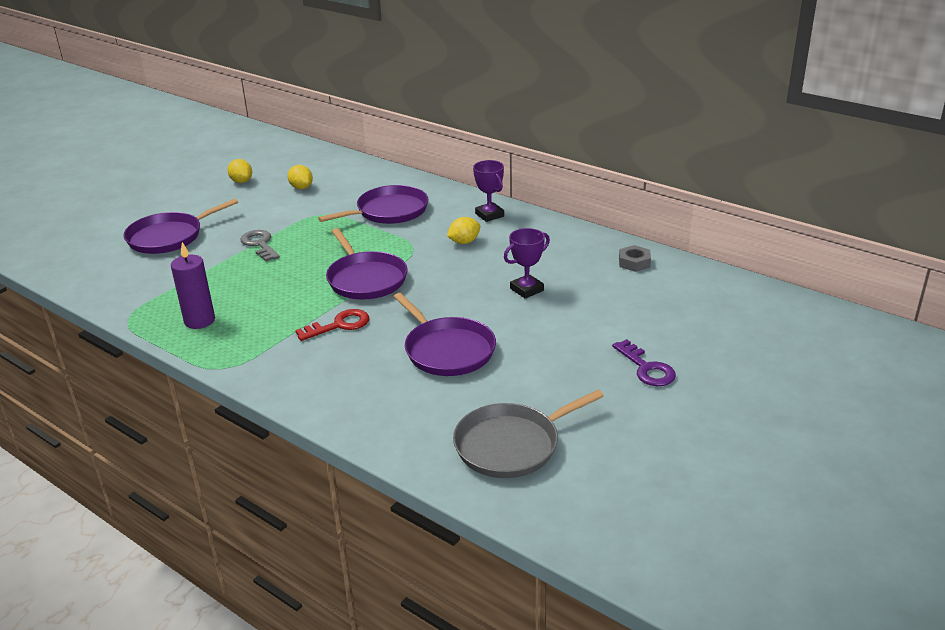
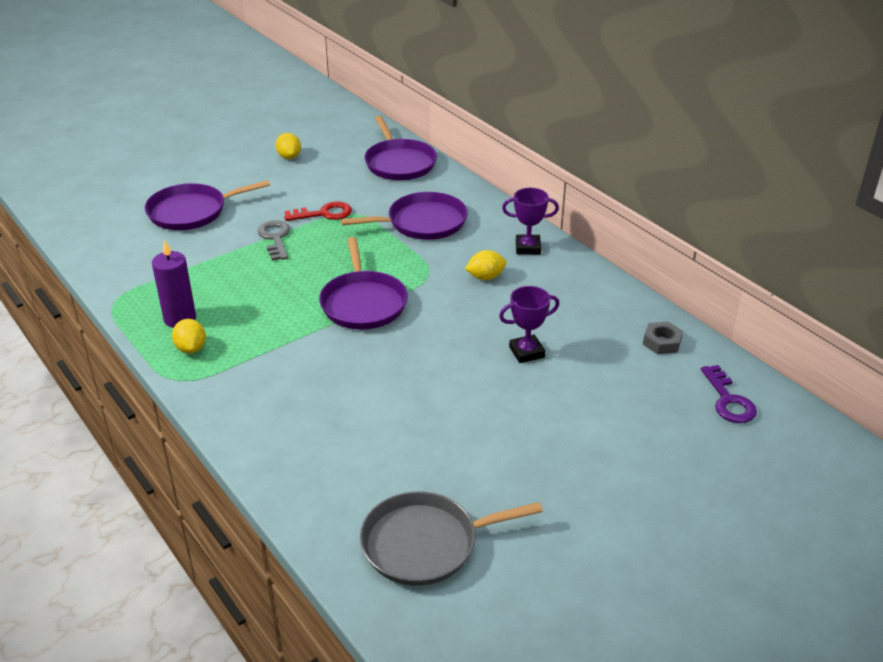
camera: 15 degrees right, 5 degrees up
(301, 187) = (345, 176): yellow lemon -> yellow lemon (191, 348)
(339, 325) = (312, 354): red key -> red key (324, 214)
(447, 350) = (409, 410): purple pan -> purple pan (399, 163)
(489, 215) = (528, 248): purple trophy -> purple trophy turned 75 degrees counterclockwise
(646, 368) = (614, 483): purple key -> purple key (728, 400)

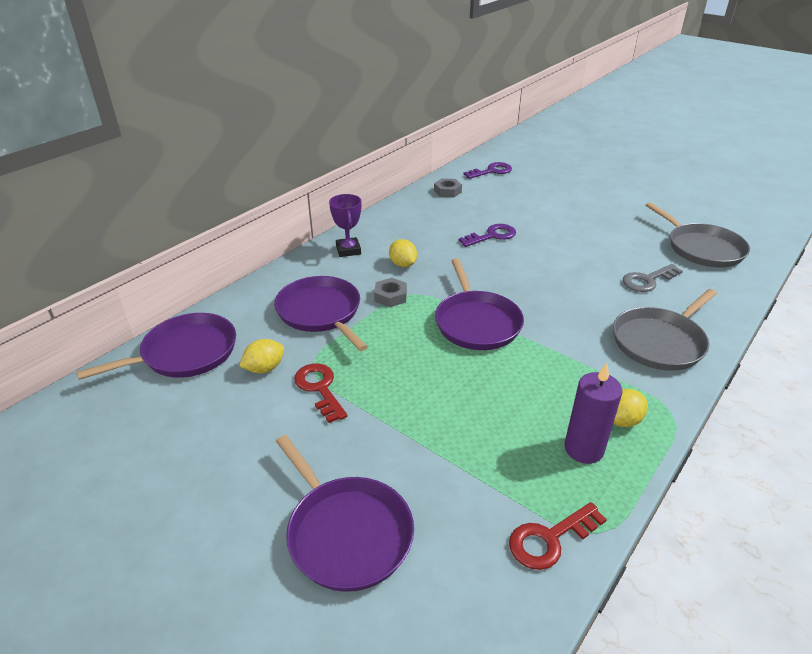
camera: 105 degrees left, 0 degrees up
(125, 282) = (550, 539): none -> red key
(267, 413) = (660, 342): none -> grey pan
(275, 238) = (388, 416): grey key -> grey key (648, 280)
(289, 157) = (163, 466): yellow lemon -> yellow lemon (264, 368)
(363, 303) = (476, 322): purple pan -> purple pan turned 105 degrees clockwise
(430, 261) = (390, 296): none -> grey nut
(526, 352) = (492, 236): purple trophy -> purple key

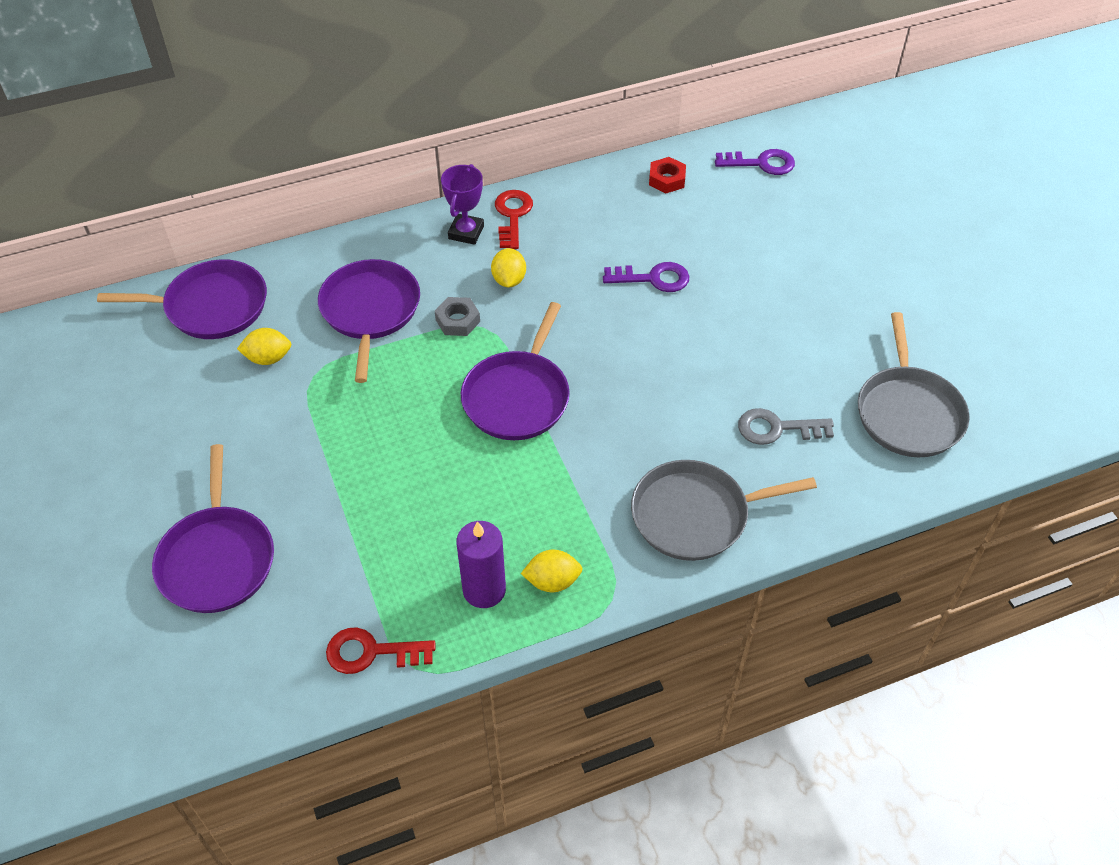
camera: 30 degrees right, 15 degrees up
(320, 389) = (300, 405): red key -> red key (512, 216)
(447, 191) = (667, 179): grey nut -> red nut

